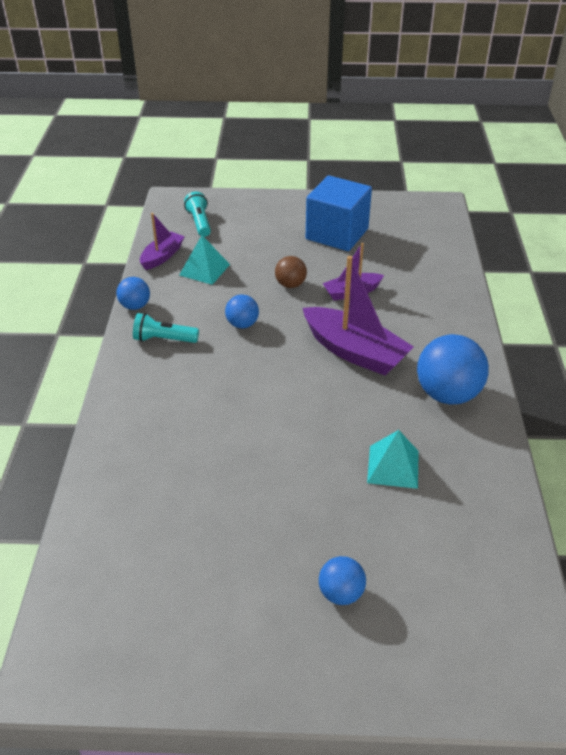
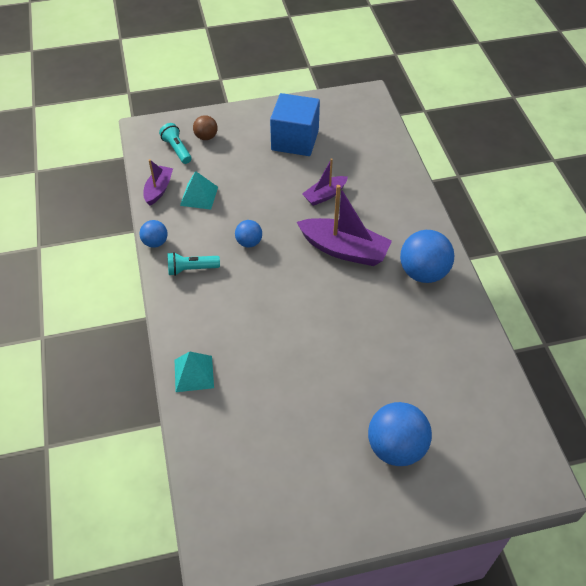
camera: 15 degrees left, 10 degrees up
(290, 285) = (274, 197): brown ball -> brown ball (206, 137)
(341, 593) = (396, 447): blue ball -> blue ball, size x1.85
(393, 466) = (402, 341): turquoise pyramid -> turquoise pyramid (194, 373)

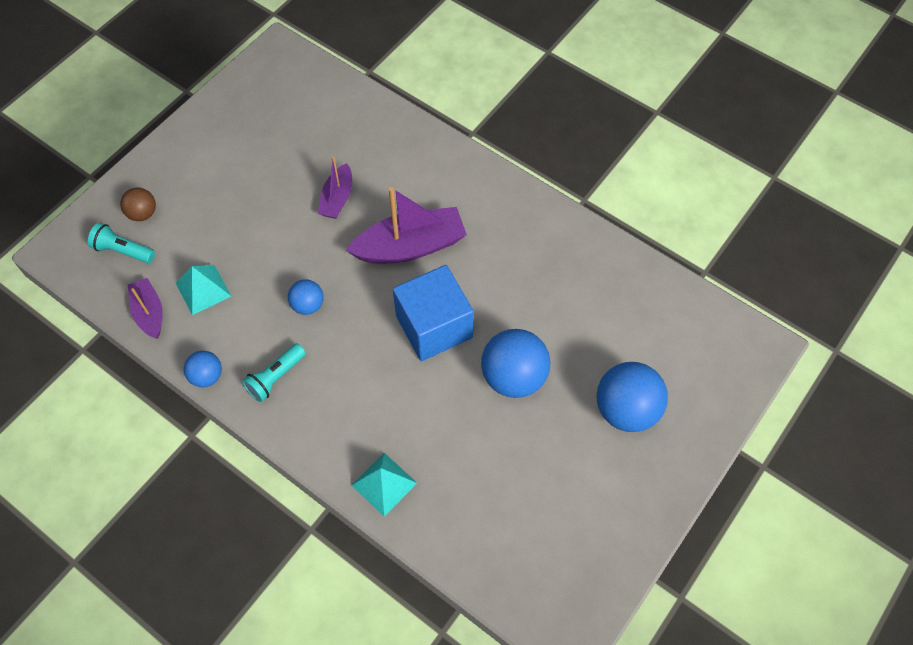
camera: 40 degrees left, 10 degrees up
(295, 140) = (247, 154): blue cube -> blue cube (434, 326)
(423, 272) = (504, 219): blue ball -> blue ball (513, 377)

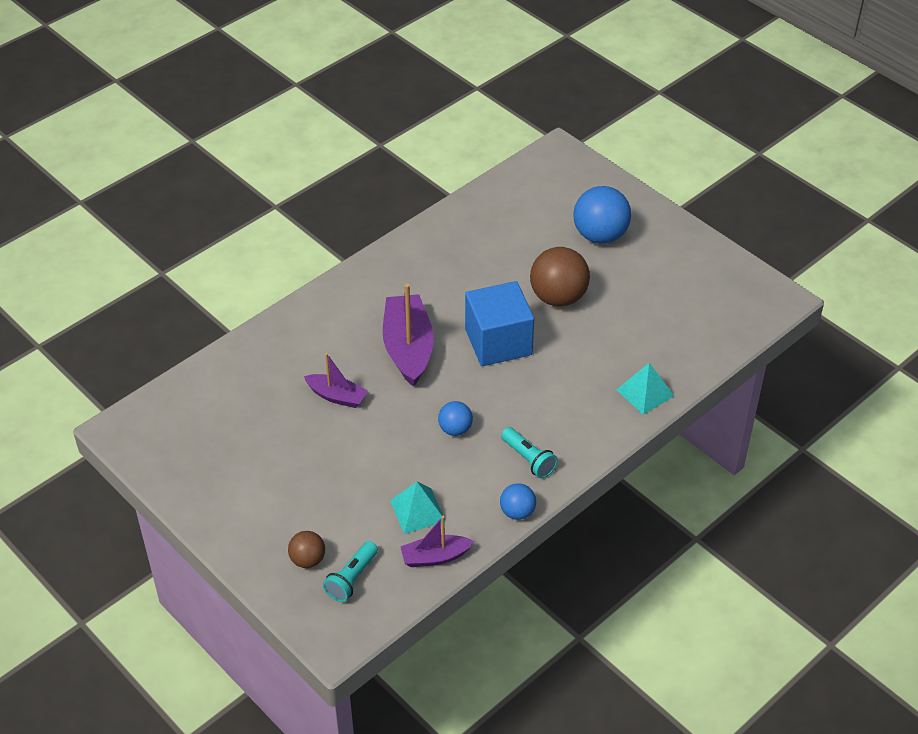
camera: 80 degrees left, 15 degrees down
(513, 377) = (558, 297): blue ball -> brown ball

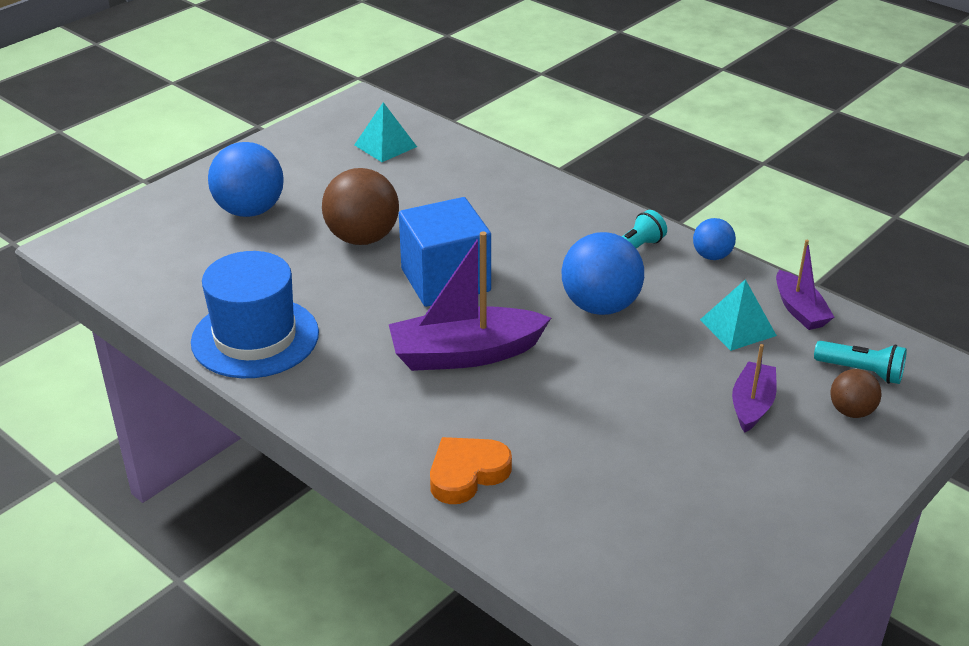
camera: 95 degrees left, 10 degrees down
(288, 342) = (467, 474): none -> orange heart
(337, 396) = (566, 412): purple boat -> purple boat (752, 405)
(441, 244) = (255, 337): none -> blue hat
(455, 429) = (600, 306): blue ball -> blue ball, size x1.85
(645, 392) = (512, 179): turquoise pyramid -> turquoise pyramid (385, 146)

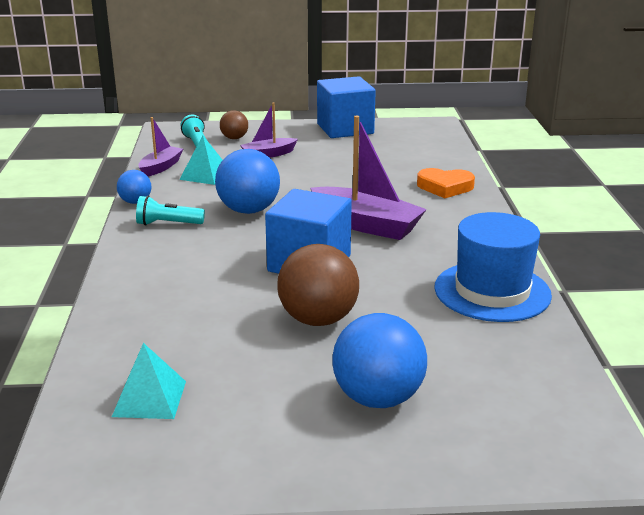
camera: 135 degrees left, 10 degrees down
(781, 537) = (345, 129): none -> blue cube

